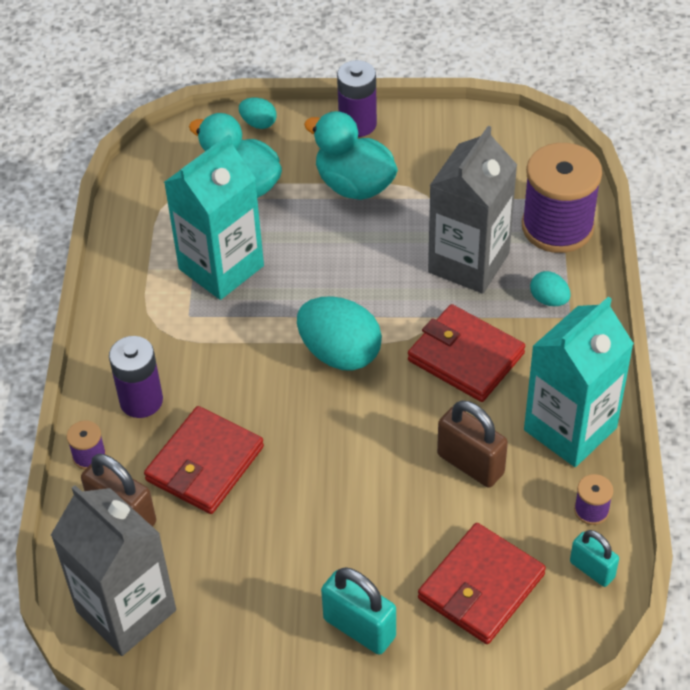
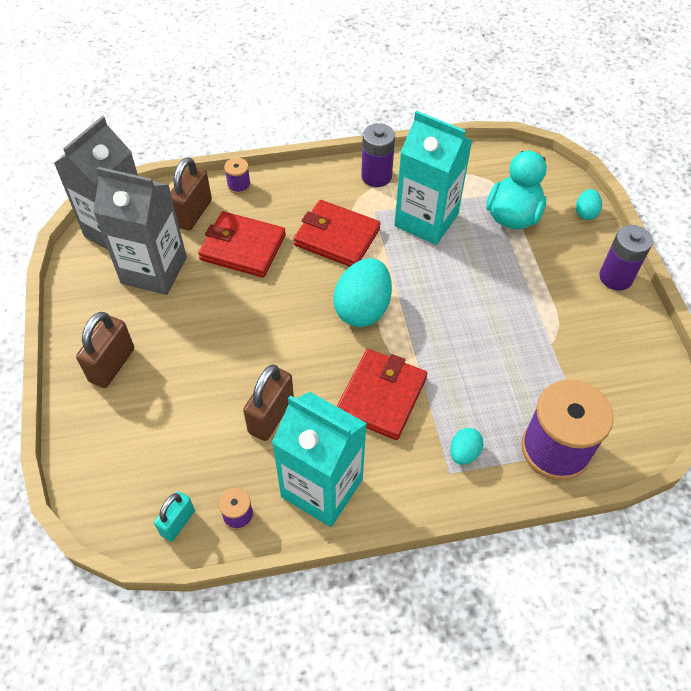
camera: 75 degrees right, 5 degrees up
(141, 401) = (291, 202): purple battery -> purple battery (376, 176)
(354, 185) = (544, 287): turquoise duck -> none
(359, 628) = (112, 365): turquoise padlock -> brown padlock
(468, 262) = (487, 383): grey carton -> grey carton (154, 270)
(481, 587) = (154, 440): red wallet -> red wallet (337, 237)

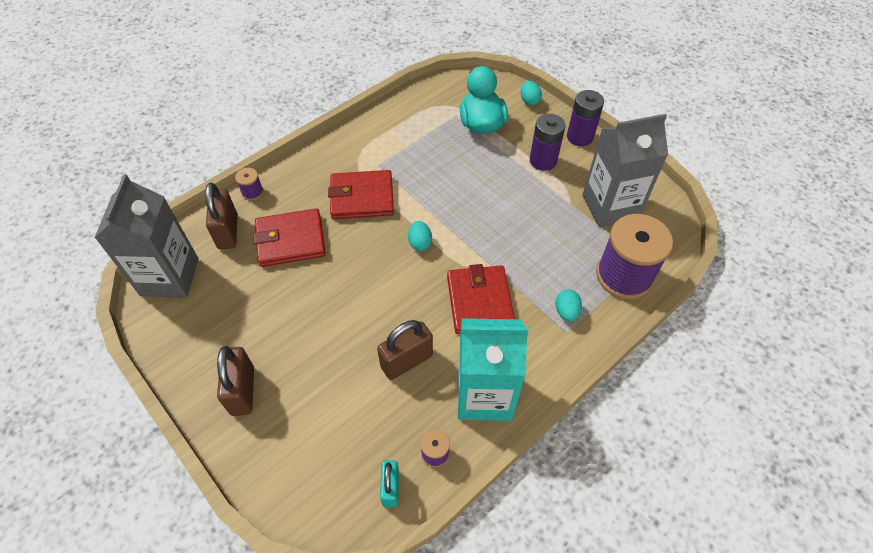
camera: 30 degrees left, 0 degrees up
(154, 270) = (225, 294): grey carton -> grey carton (610, 206)
(271, 416) = (406, 361): brown padlock -> brown padlock turned 60 degrees clockwise
(362, 309) = (420, 243): turquoise egg -> turquoise egg, size x0.50
(376, 176) = (360, 138): purple battery -> purple battery (543, 160)
(426, 220) = (421, 154): turquoise carton -> none

